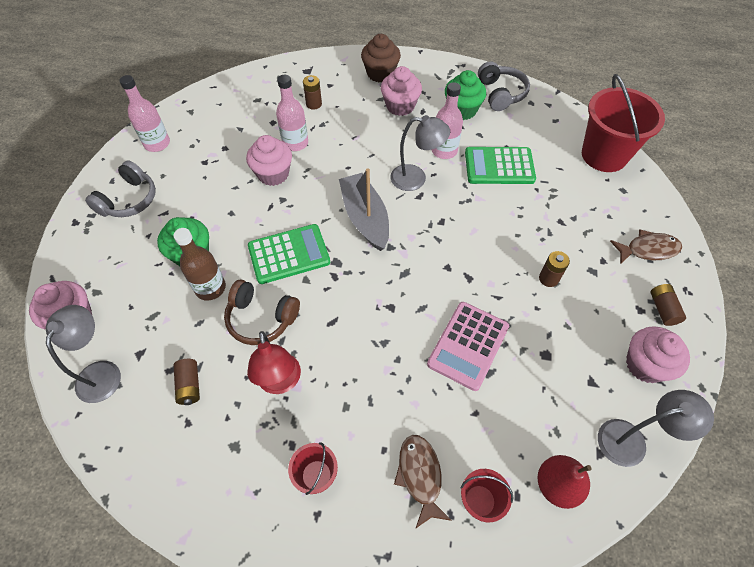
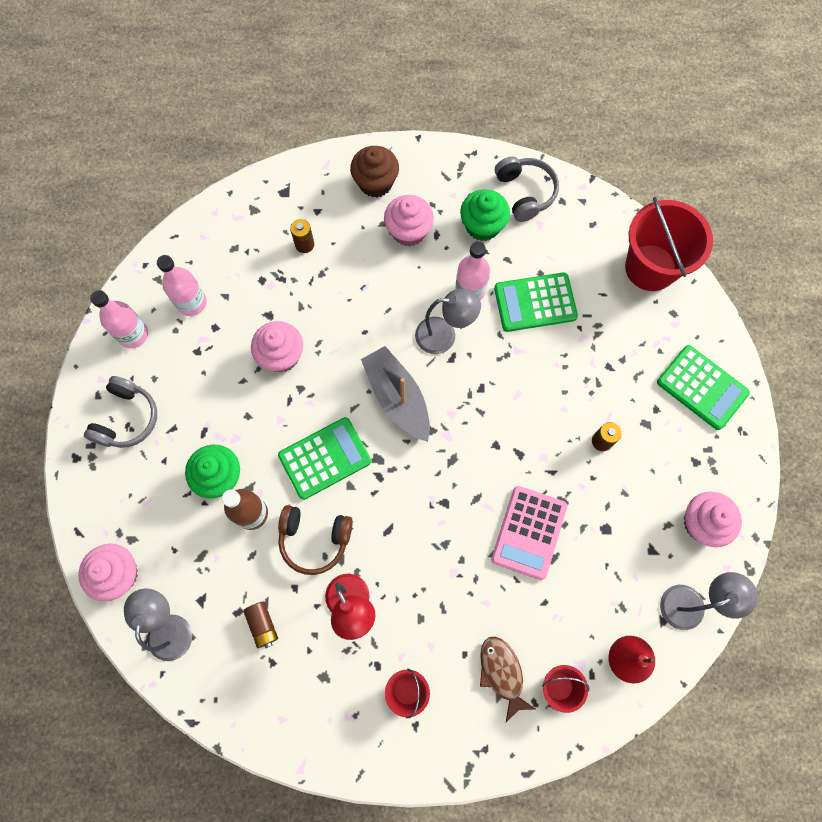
camera: 10 degrees left, 15 degrees up
(295, 143) = (296, 307): pink bottle -> pink bottle (191, 302)
(648, 249) = (702, 387): brown fish -> green calculator
(662, 309) = (718, 457): brown battery -> none

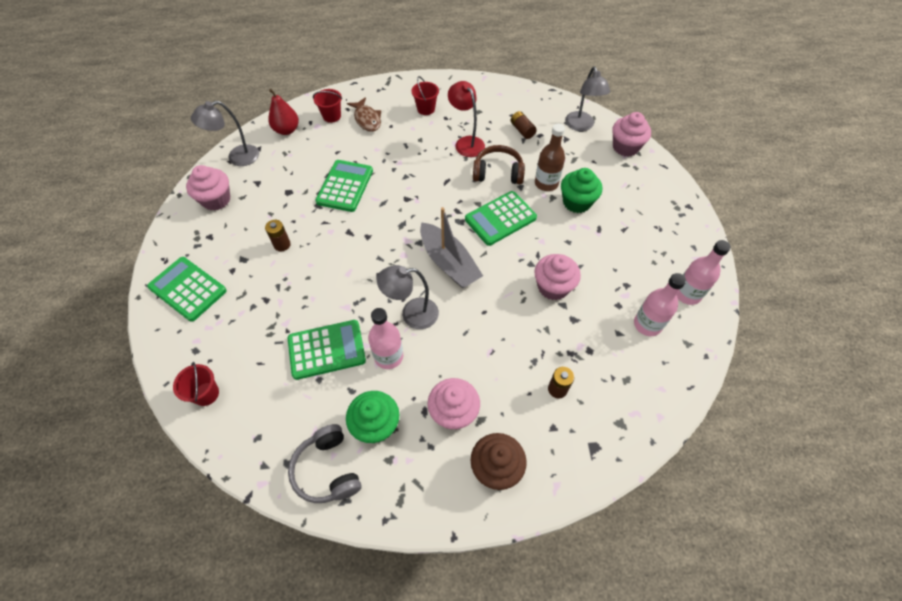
camera: 175 degrees right, 15 degrees down
(127, 418) = (662, 233): grey headphones -> none
(529, 532) = (345, 186): pink calculator -> green calculator
(650, 267) = (206, 394): red bucket -> red bucket, size x0.48

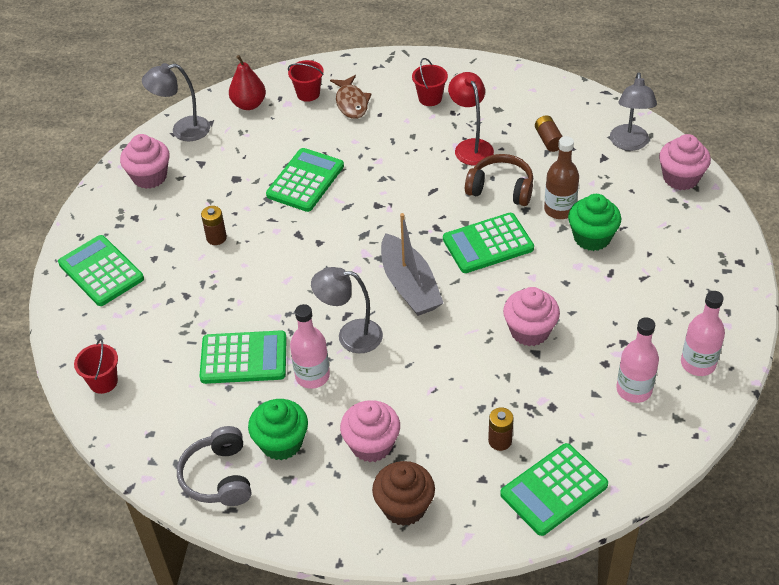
camera: 15 degrees right, 10 degrees down
(613, 427) = (554, 490): none -> green calculator

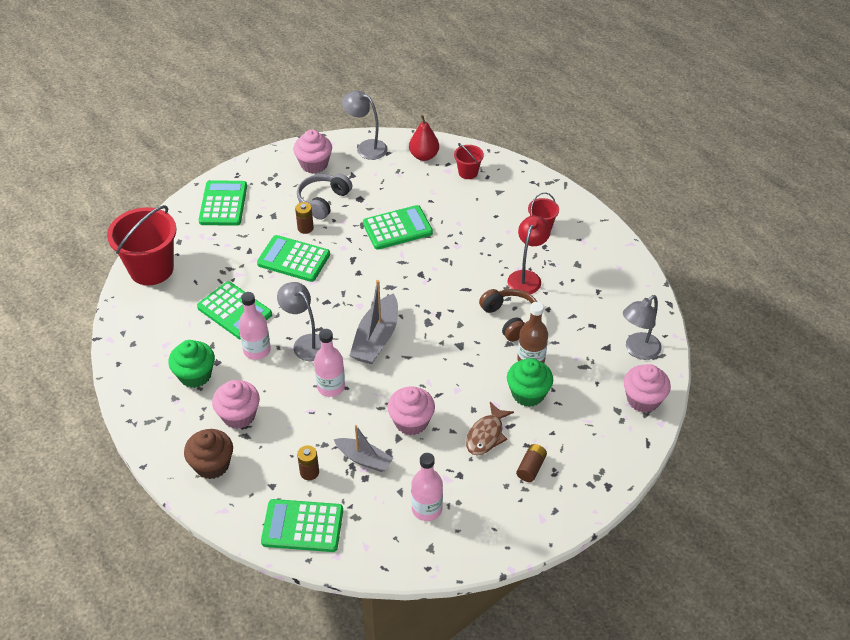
camera: 40 degrees right, 0 degrees up
(103, 382) = (151, 269): red bucket -> red bucket, size x2.07
(218, 477) = (143, 368): grey headphones -> grey headphones (323, 201)
(351, 103) = (487, 196): brown fish -> brown fish (486, 435)
(488, 244) = (456, 348): green calculator -> green calculator (293, 259)
(531, 392) = (364, 459): none -> grey boat
(548, 140) = (584, 309): brown battery -> brown battery (531, 467)
(698, 363) = (489, 527): pink bottle -> pink bottle (331, 387)

